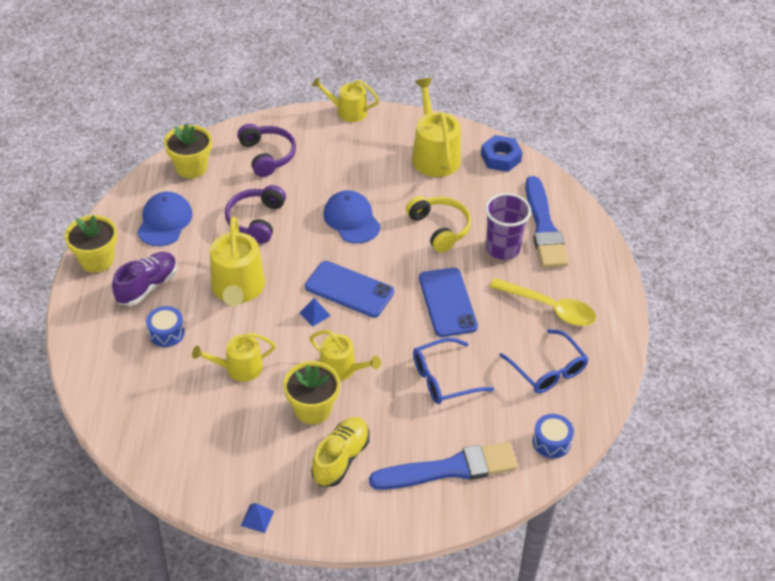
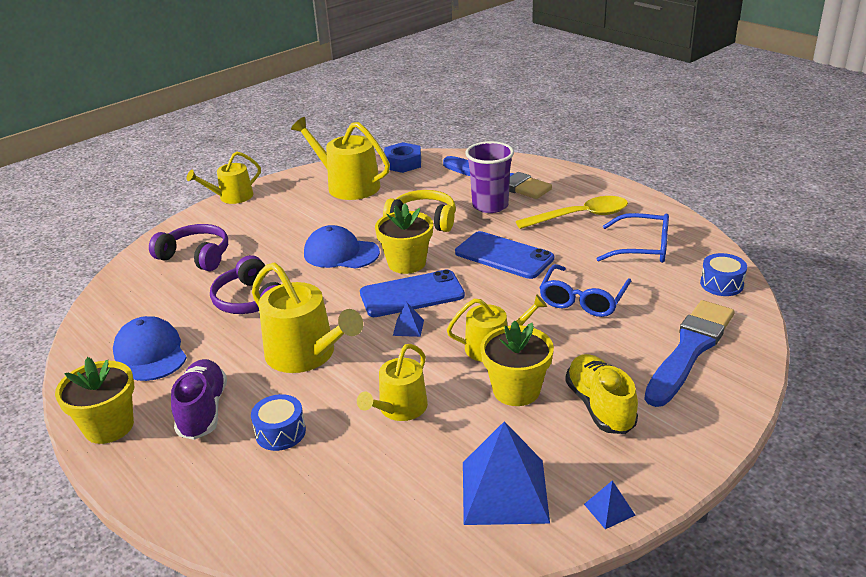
camera: 40 degrees left, 15 degrees down
(191, 167) = (125, 302): yellow flower pot -> yellow flower pot (407, 263)
(223, 463) = (504, 491): none -> blue pyramid

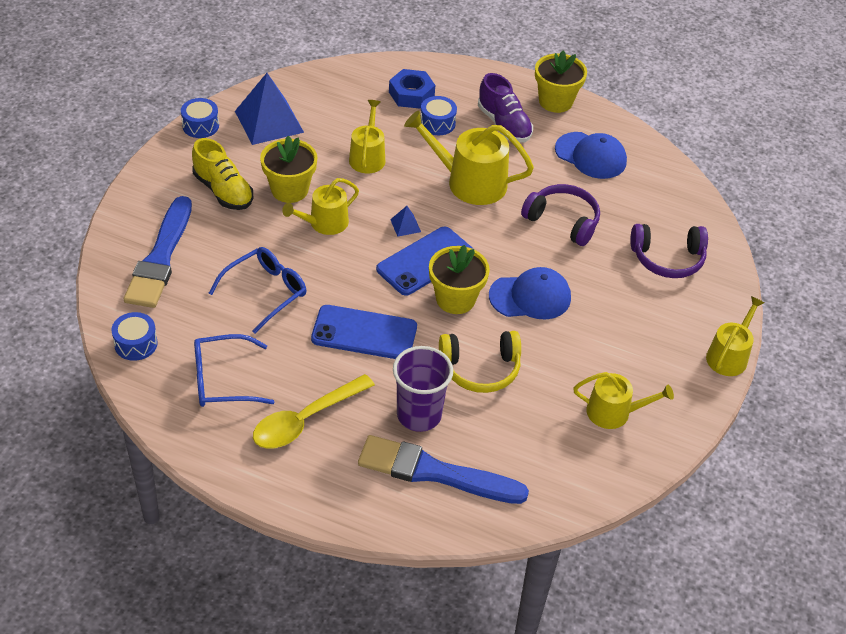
camera: 150 degrees right, 15 degrees up
(348, 185) = (614, 412): yellow watering can -> yellow watering can, size x0.63
(403, 163) = (581, 481): blue nut -> blue nut (411, 94)
(583, 299) = (265, 292): blue glasses -> blue glasses turned 45 degrees clockwise
(609, 509) = (200, 126): blue pyramid -> blue drum

